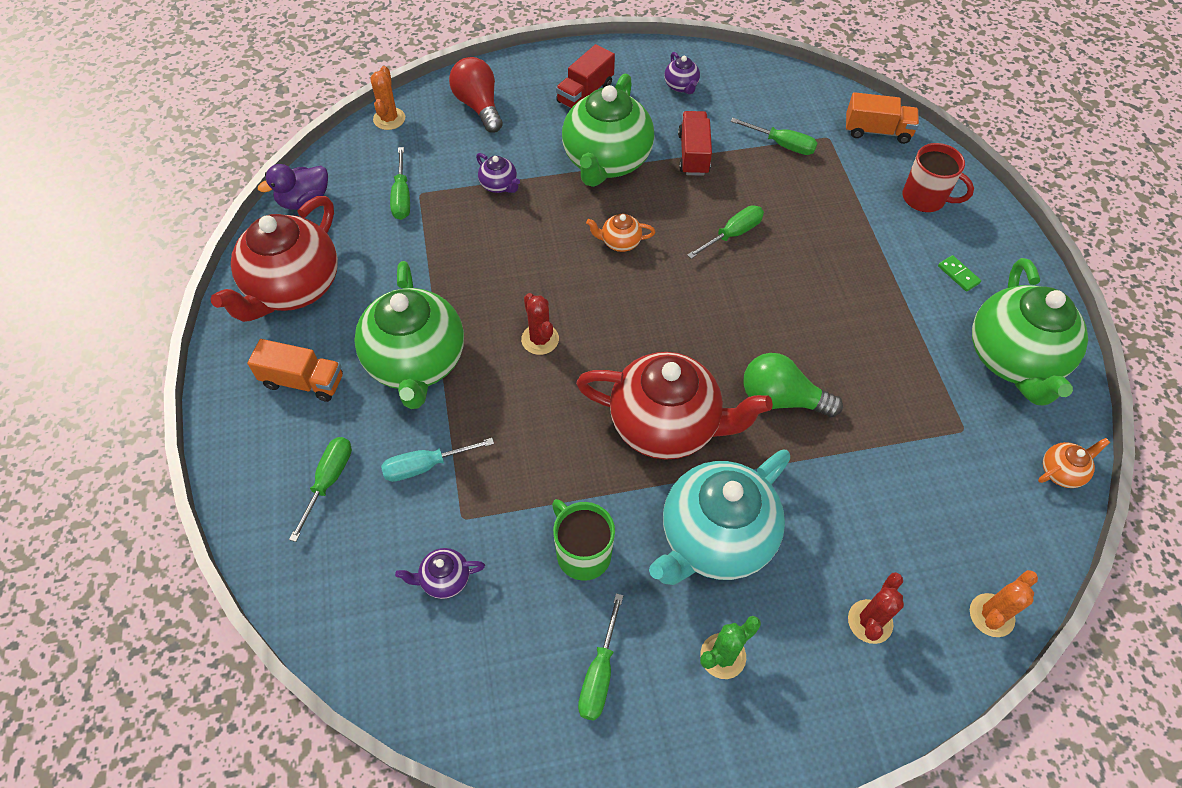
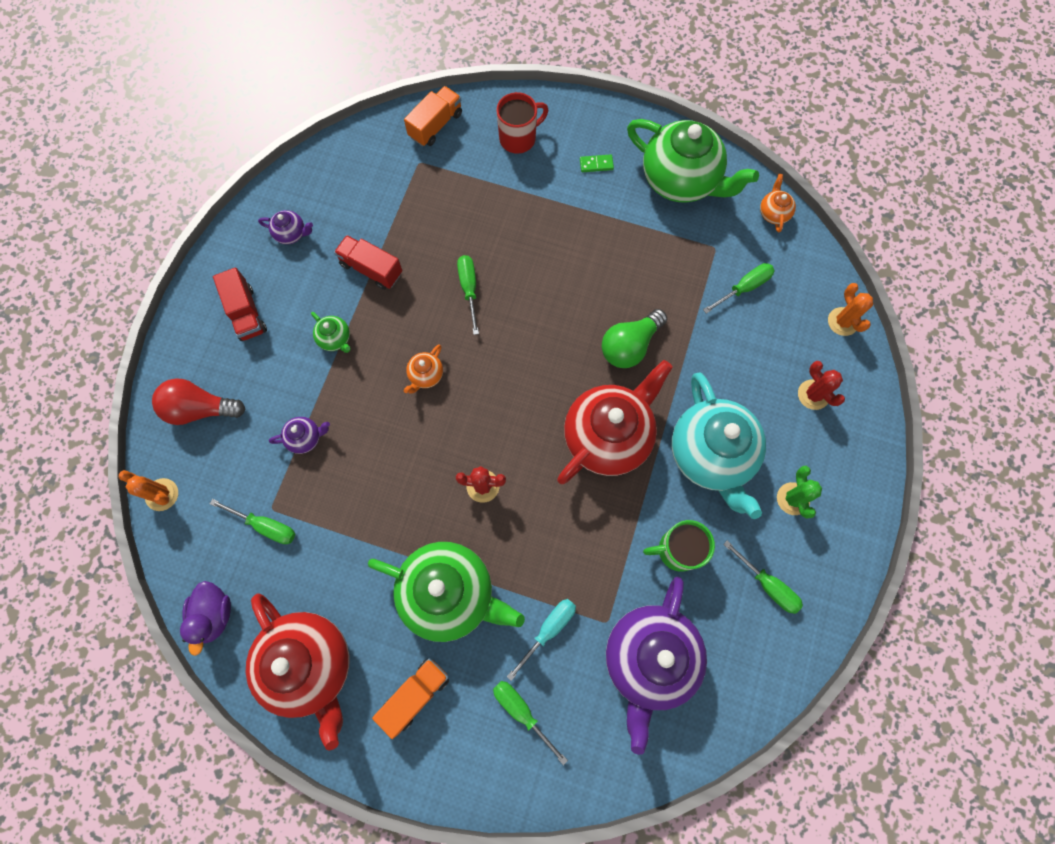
camera: 60 degrees left, 15 degrees up
(425, 466) = (548, 629): turquoise screwdriver -> turquoise screwdriver turned 150 degrees counterclockwise
(444, 579) = (649, 658): purple teapot -> purple teapot, size x2.39
(606, 161) = (335, 339): green teapot -> green teapot, size x0.42
(782, 145) = (405, 199): green screwdriver -> green screwdriver (744, 288)

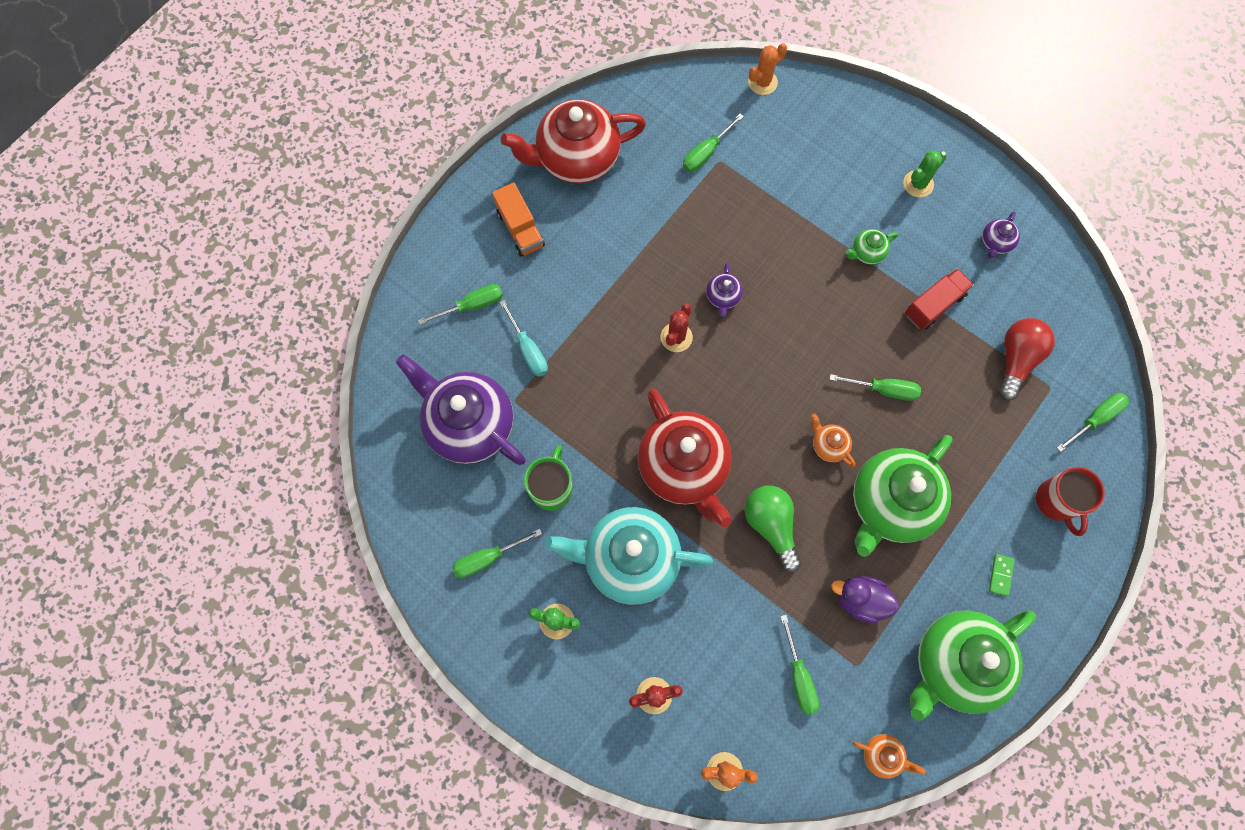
camera: 110 degrees right, 0 degrees up
(200, 409) = (832, 126): red light bulb -> red light bulb (1016, 360)
(214, 615) = (645, 99): purple duck -> purple duck (860, 600)
(246, 313) = (918, 184): red truck -> green cactus
(305, 438) = (775, 203): purple teapot -> purple teapot (723, 297)
(425, 375) = (802, 321): orange teapot -> orange teapot (828, 445)
(435, 125) = (1095, 419): orange truck -> green screwdriver
(449, 593) = (591, 279): green teapot -> green teapot (890, 503)

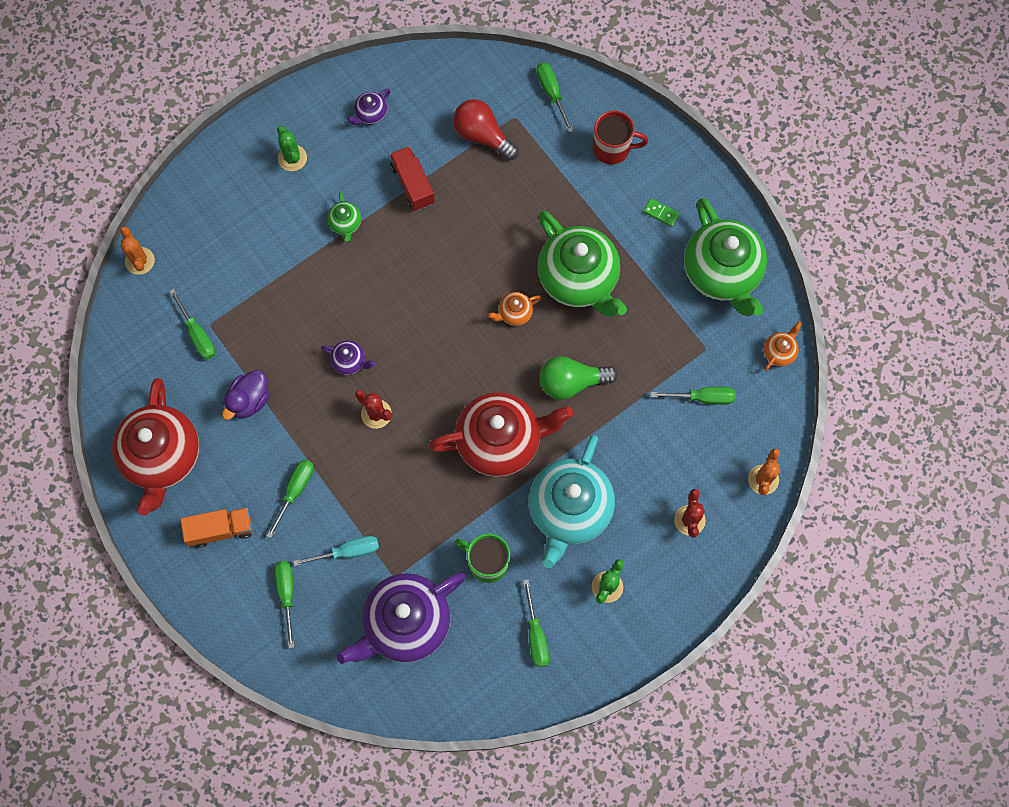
camera: 75 degrees left, 0 degrees up
(860, 600) = (653, 329): purple duck -> purple duck (249, 400)
(884, 390) = (478, 251): green screwdriver -> green screwdriver (295, 491)
(995, 243) = (370, 114): purple teapot -> purple teapot turned 90 degrees clockwise

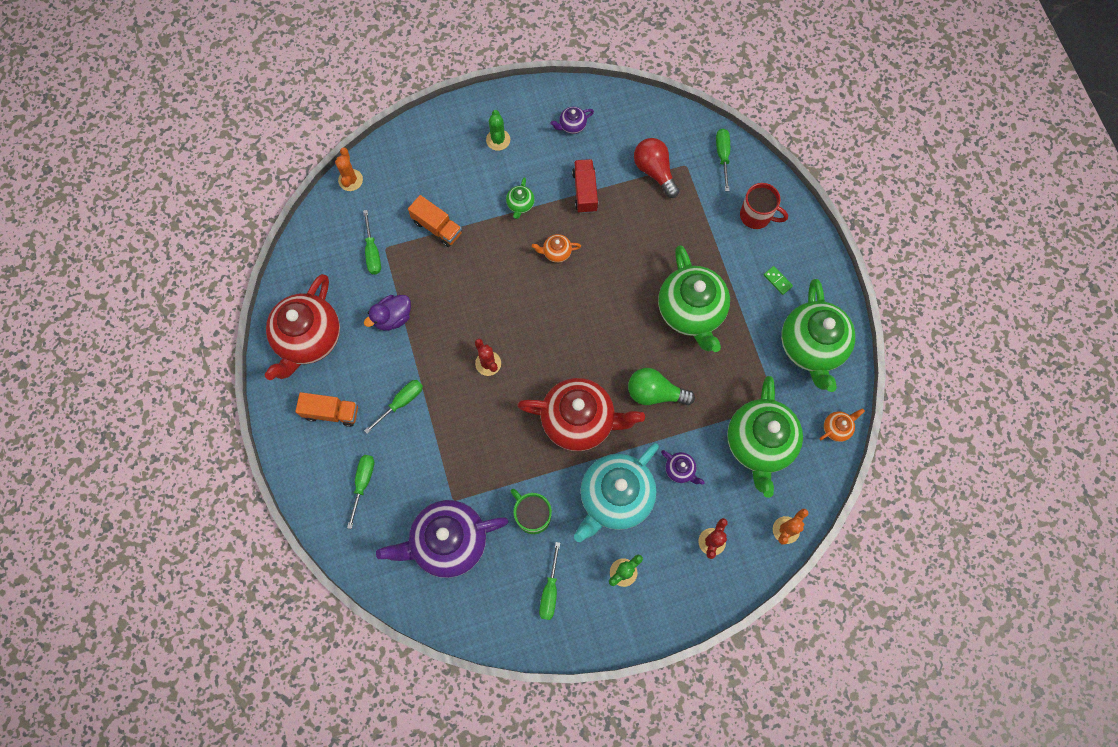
camera: 20 degrees right, 0 degrees up
(261, 281) = (437, 227): none -> orange truck
(348, 551) = (424, 466): turquoise screwdriver -> none
(350, 361) = (483, 314): purple teapot -> purple teapot (680, 470)
(514, 313) = (629, 321): orange teapot -> orange teapot (556, 252)
(703, 397) = (759, 443): green screwdriver -> green teapot

